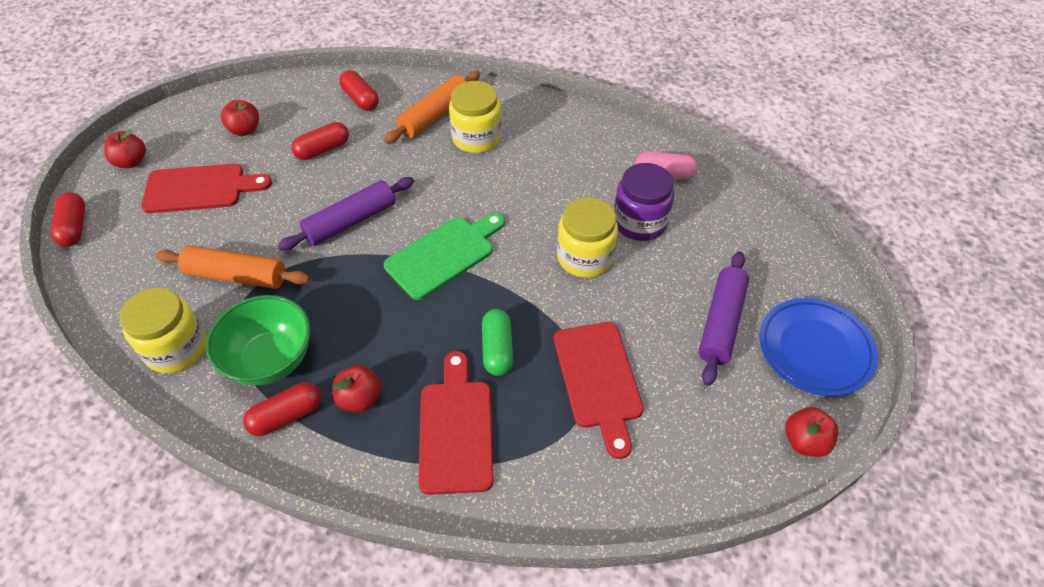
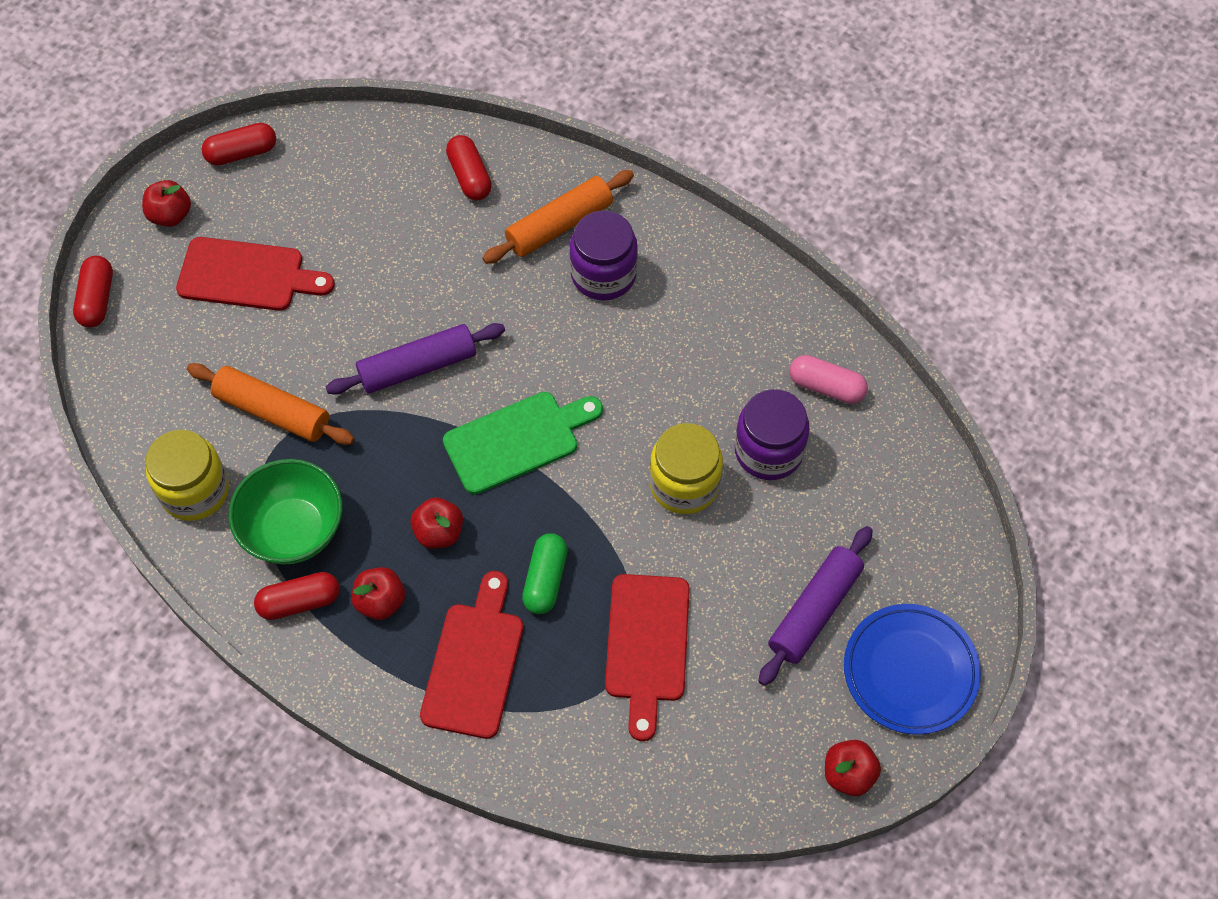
camera: 15 degrees right, 10 degrees up
(245, 130) = (314, 195): red apple -> red apple (439, 532)
(323, 149) = (405, 249): red capsule -> red capsule (242, 153)
(476, 138) = (603, 274): yellow jar -> purple jar

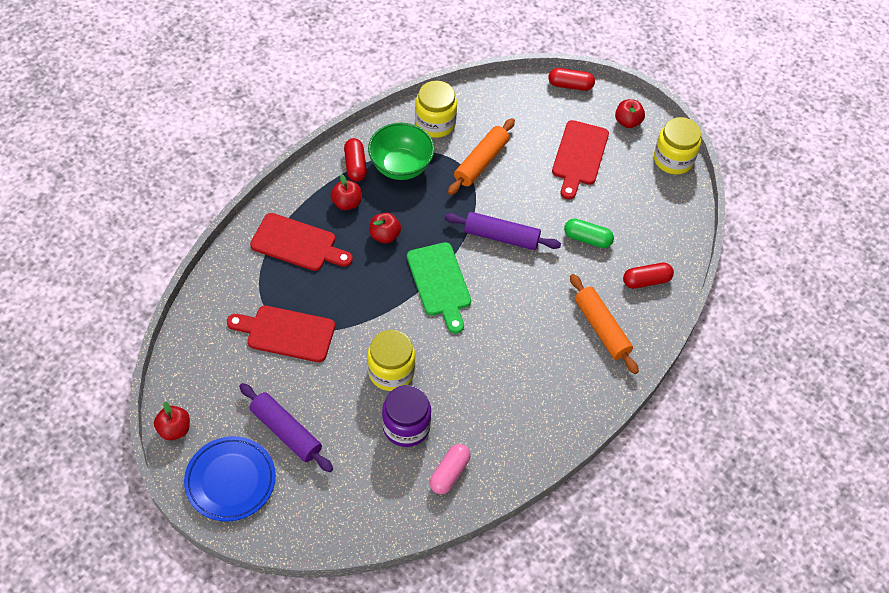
camera: 95 degrees right, 5 degrees down
(242, 153) = (673, 159): red capsule -> yellow jar
(418, 366) = (501, 236): purple rolling pin -> purple rolling pin turned 60 degrees counterclockwise
(545, 579) = (342, 286): green capsule -> green capsule (587, 239)
(603, 274) = (558, 349): purple jar -> none

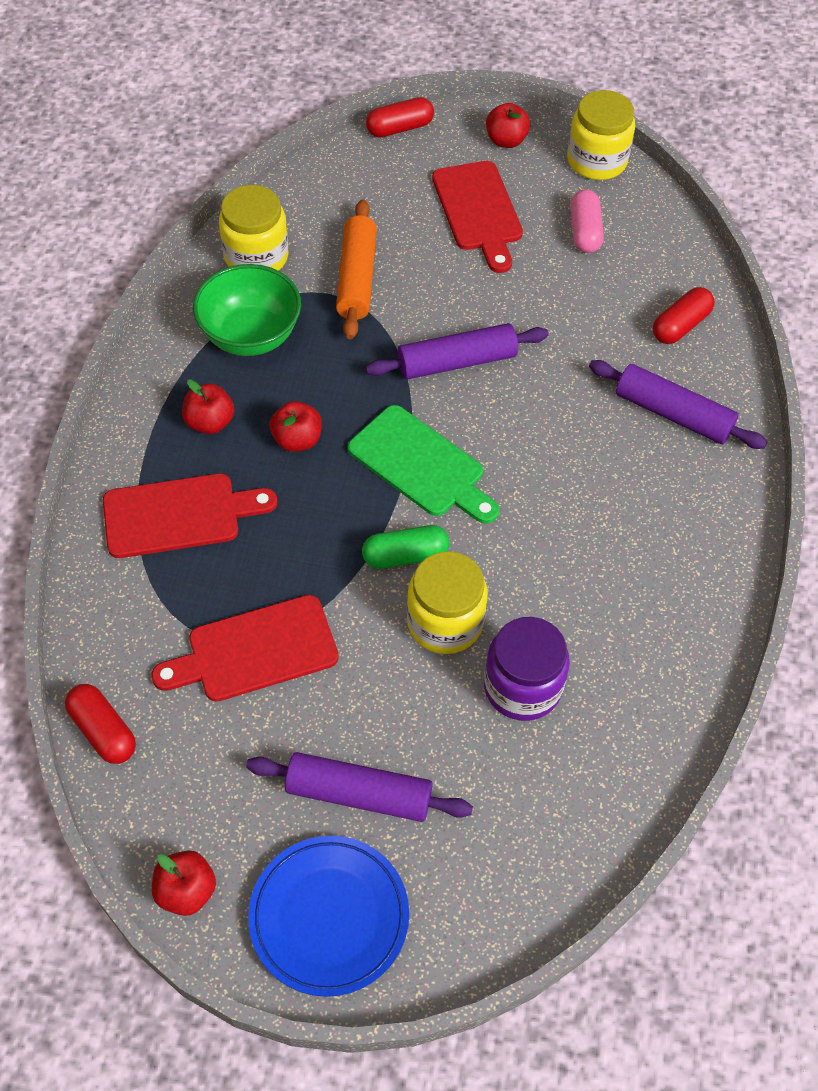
camera: 30 degrees left, 0 degrees up
(355, 165) = (185, 365): red capsule -> red capsule (103, 731)
(449, 473) = (628, 717): pink capsule -> pink capsule (584, 231)
(587, 239) = (568, 309): green capsule -> green capsule (405, 556)
(601, 328) = (673, 414): orange rolling pin -> purple rolling pin

